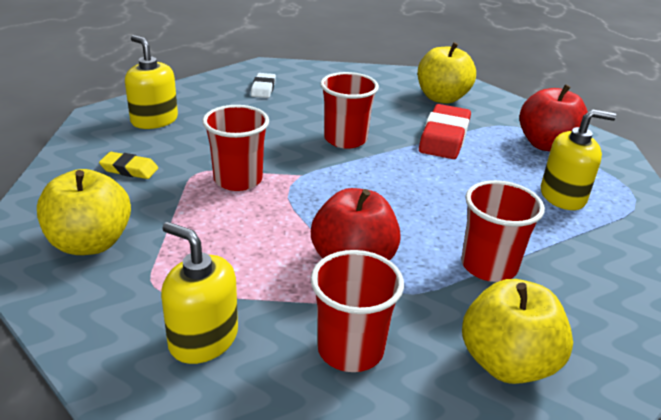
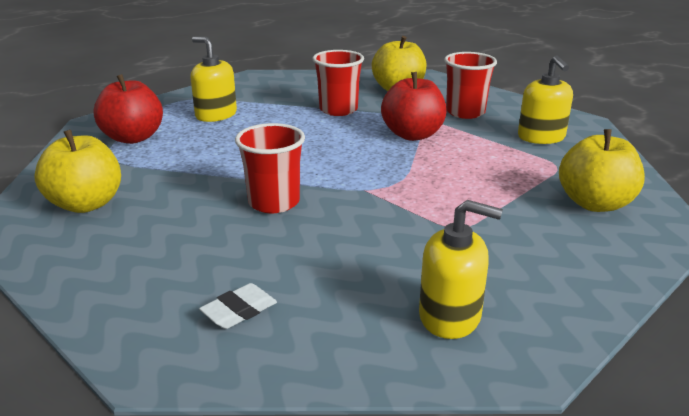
camera: 135 degrees left, 5 degrees down
(129, 169) = (527, 255): yellow eraser -> none
(154, 120) = (450, 316): yellow soap dispenser -> yellow soap dispenser turned 75 degrees counterclockwise
(238, 180) = (427, 205): red cup -> none
(444, 137) = (188, 171): red eraser -> none

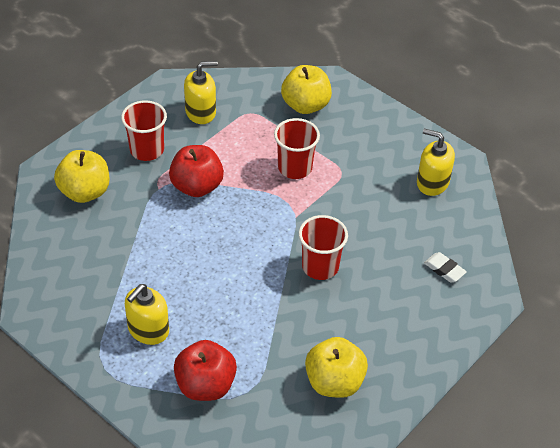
camera: 95 degrees left, 20 degrees up
(338, 110) = (137, 236): red cup -> red cup (295, 168)
(450, 316) = (432, 182): yellow soap dispenser -> yellow soap dispenser turned 75 degrees counterclockwise

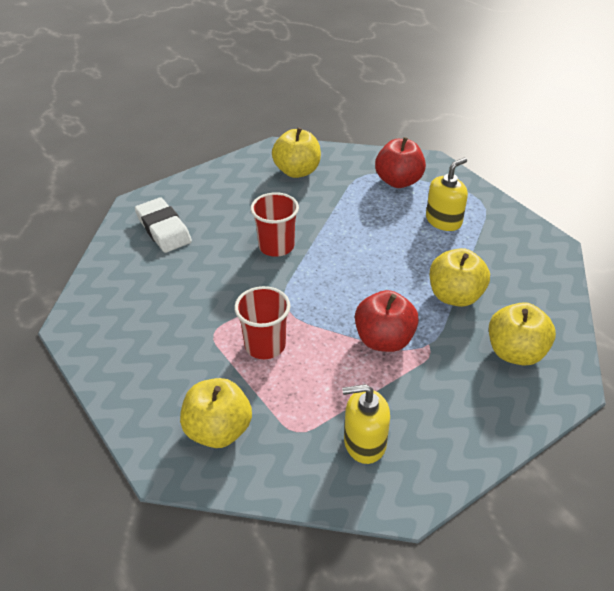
camera: 165 degrees left, 5 degrees down
(136, 237) = (455, 296): none -> yellow apple
(147, 150) = (441, 395): red cup -> none
(432, 182) = (121, 306): yellow soap dispenser -> none
(444, 269) = (163, 229): white eraser -> white eraser, size x1.79

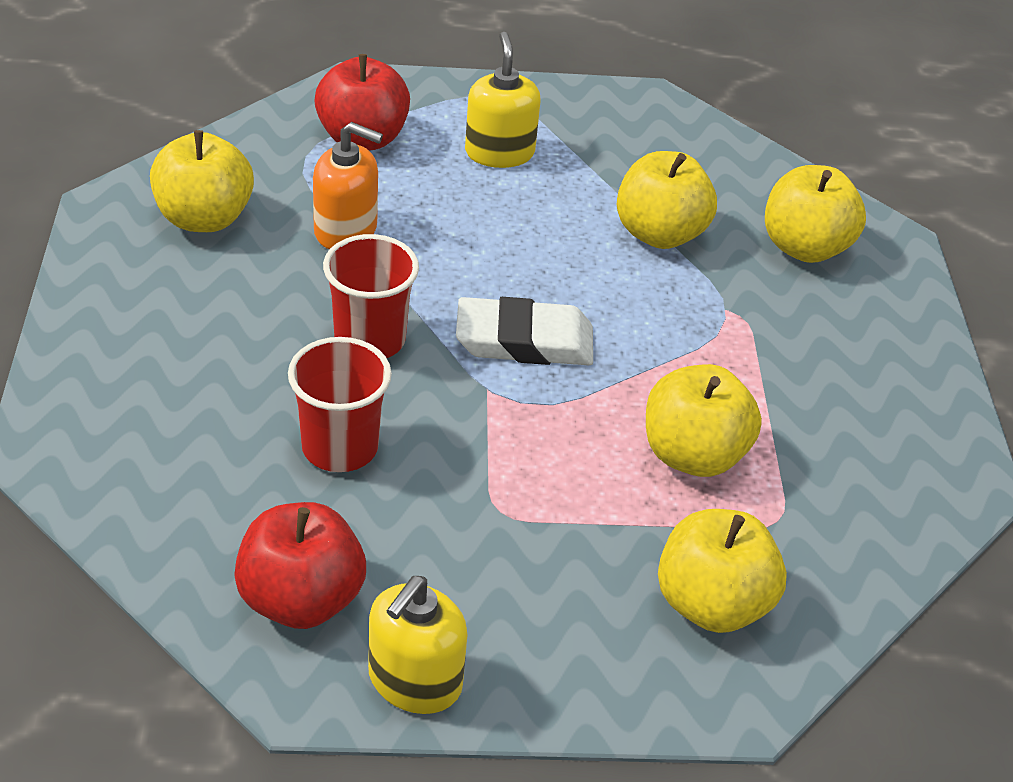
camera: 60 degrees left, 0 degrees up
(163, 229) = (167, 448): white eraser -> white eraser (524, 341)
(265, 345) = (582, 466): red cup -> red cup (340, 447)
(310, 379) = (693, 454): none -> yellow apple
(334, 207) = (346, 230): none -> orange soap dispenser
(364, 442) = (848, 464): yellow soap dispenser -> yellow soap dispenser (414, 681)
(384, 340) = (681, 343): red apple -> red apple (301, 599)

